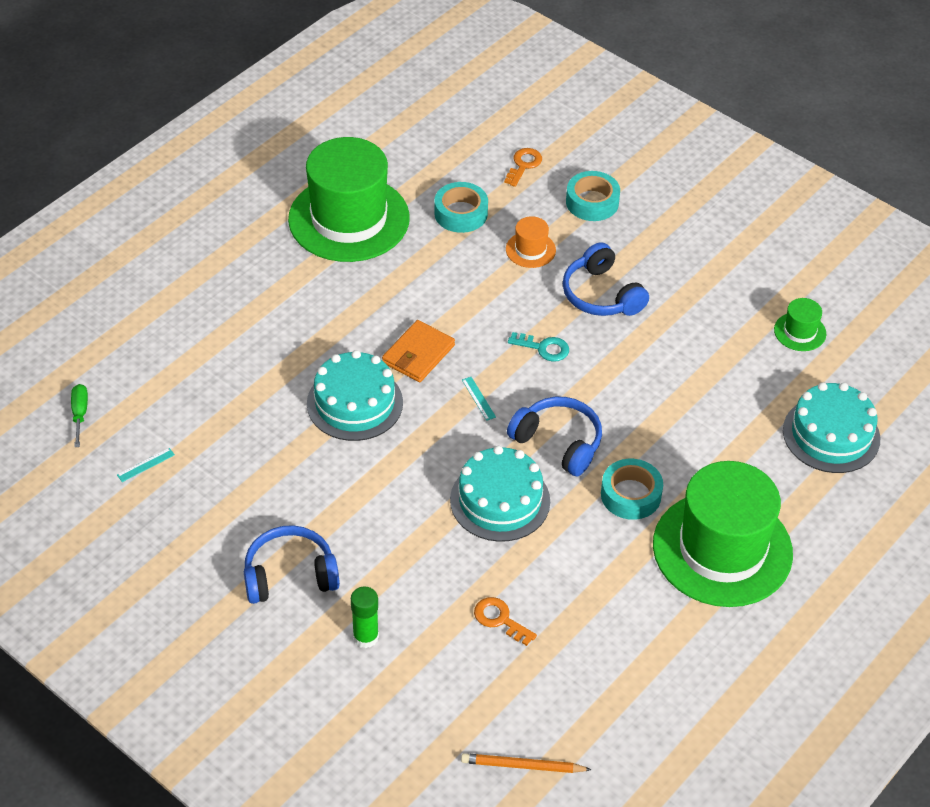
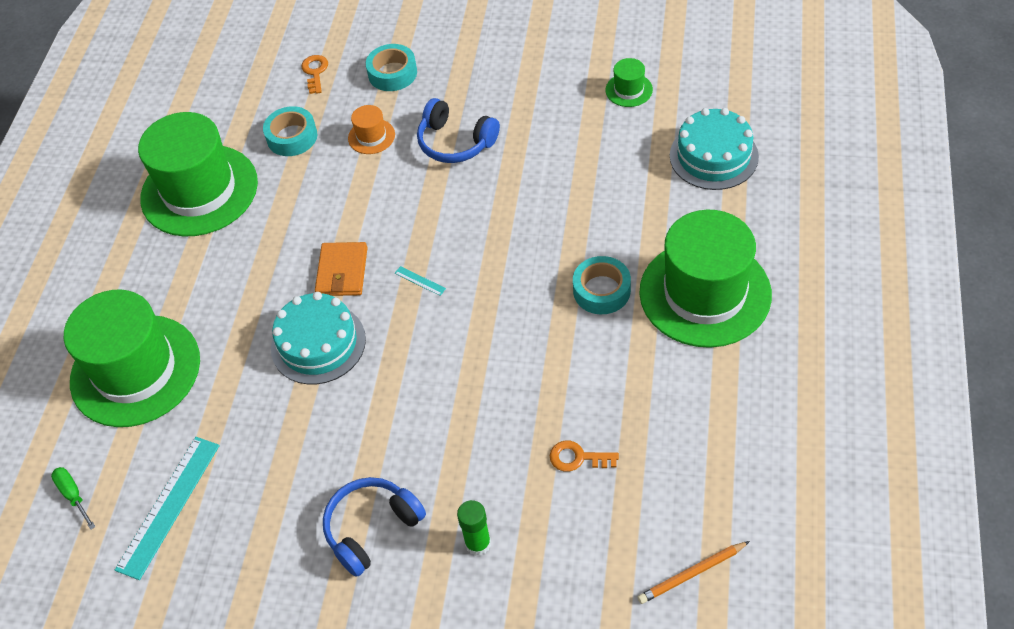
camera: 25 degrees left, 5 degrees up
(146, 465) = (169, 506): turquoise ruler -> turquoise ruler, size x2.50
(193, 342) = (135, 370): none -> green hat
(500, 500) = (501, 356): turquoise cake -> none
(543, 348) = (442, 210): turquoise key -> none
(558, 442) = (512, 281): blue headphones -> none

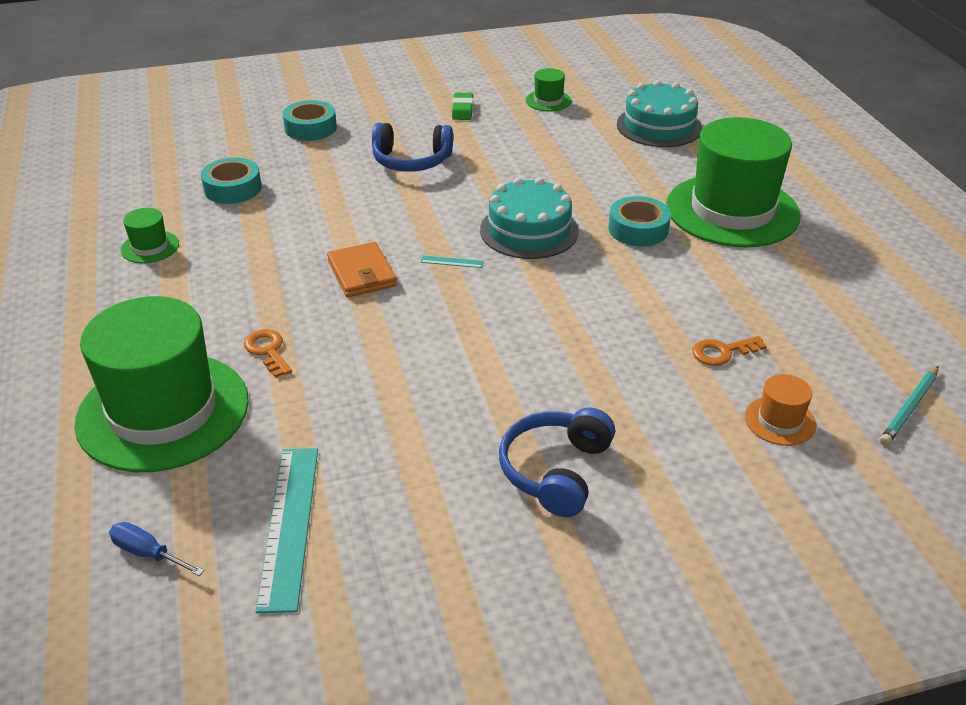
camera: 30 degrees left, 15 degrees down
(73, 495) = (148, 553): green screwdriver -> blue screwdriver
(199, 190) = (150, 247): green hat -> green hat, size x0.41
(315, 72) = (226, 140): orange key -> orange key (268, 351)
(318, 343) = (376, 334): turquoise cake -> turquoise cake (529, 230)
(371, 136) = (320, 172): orange hat -> orange hat (780, 421)
(478, 543) = (682, 448): green glue stick -> none
(540, 82) = (462, 110): none -> green eraser
(691, 574) = (909, 408): orange pencil -> turquoise pencil

